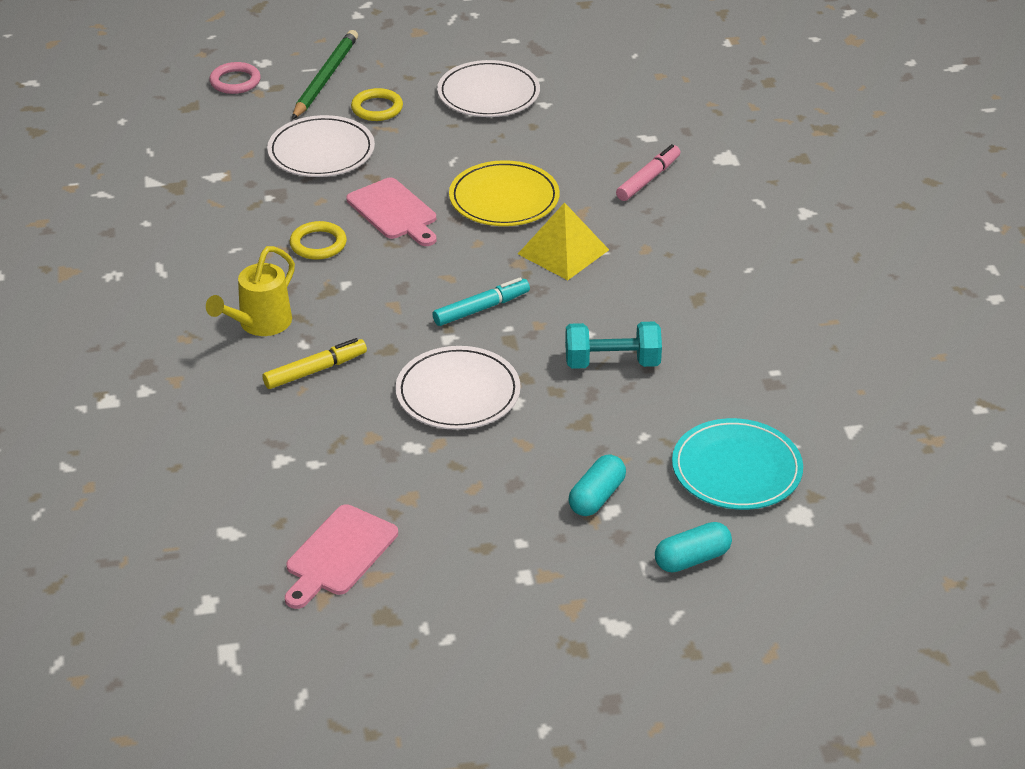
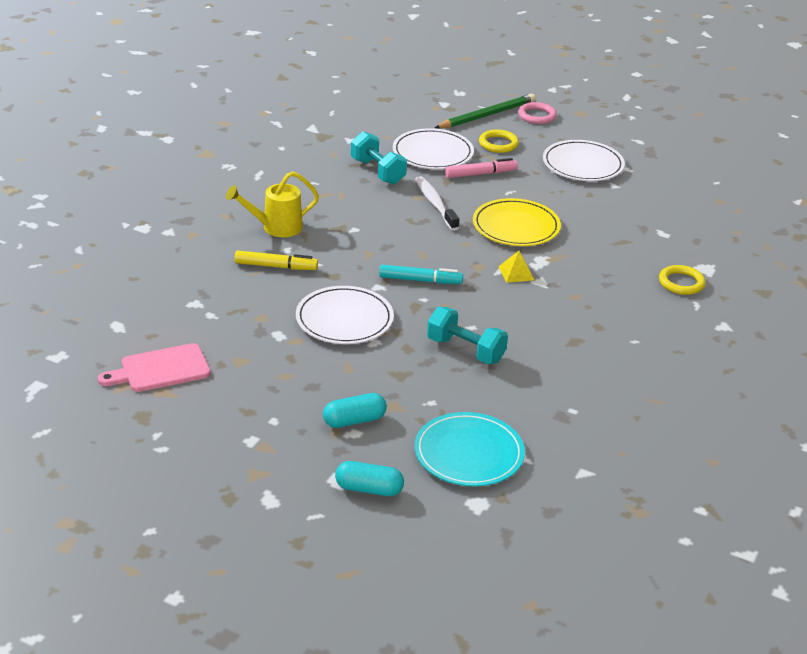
camera: 35 degrees right, 5 degrees down
(235, 81) = (429, 96): pink ring -> pink ring (536, 116)
(289, 202) = (378, 171): none -> turquoise dumbbell
(318, 244) = (366, 201): yellow ring -> yellow ring (681, 283)
(394, 212) = (435, 204): pink cutting board -> white toothbrush
(563, 252) = (516, 273): yellow pyramid -> yellow pyramid, size x0.55
(648, 179) = (631, 257): pink marker -> pink marker (480, 174)

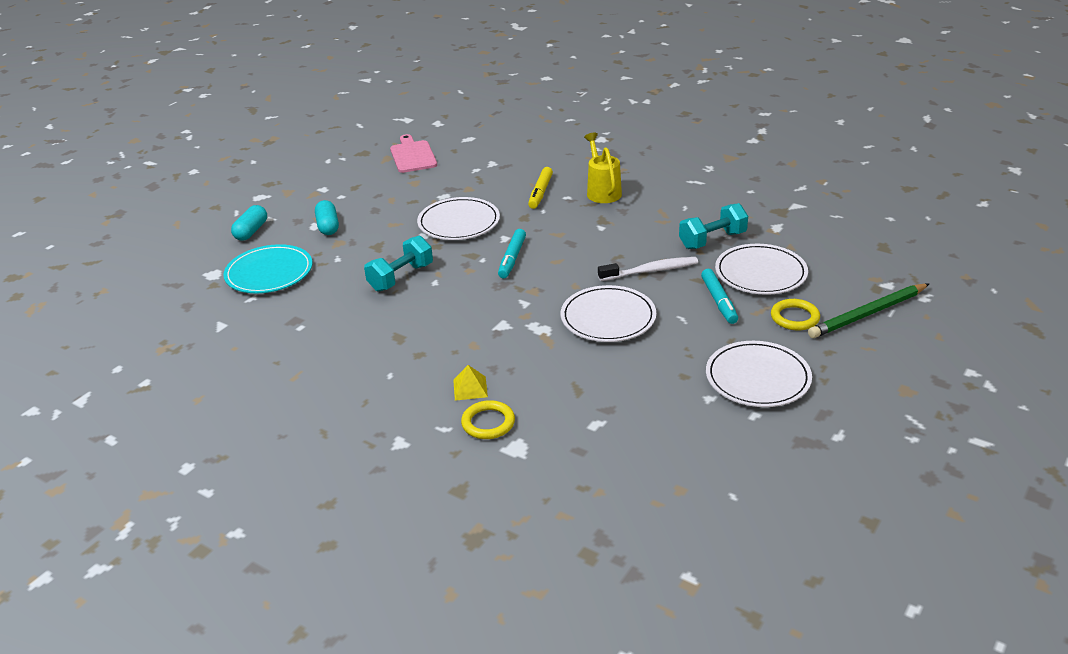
camera: 100 degrees right, 0 degrees up
(480, 174) = (719, 301): pink marker -> turquoise marker
(487, 115) = (868, 313): green pencil -> green pencil turned 90 degrees clockwise
(516, 226) = (608, 317): yellow plate -> white plate
(516, 273) = (519, 312): yellow pyramid -> yellow pyramid (470, 388)
(536, 116) = (882, 352): pink ring -> none

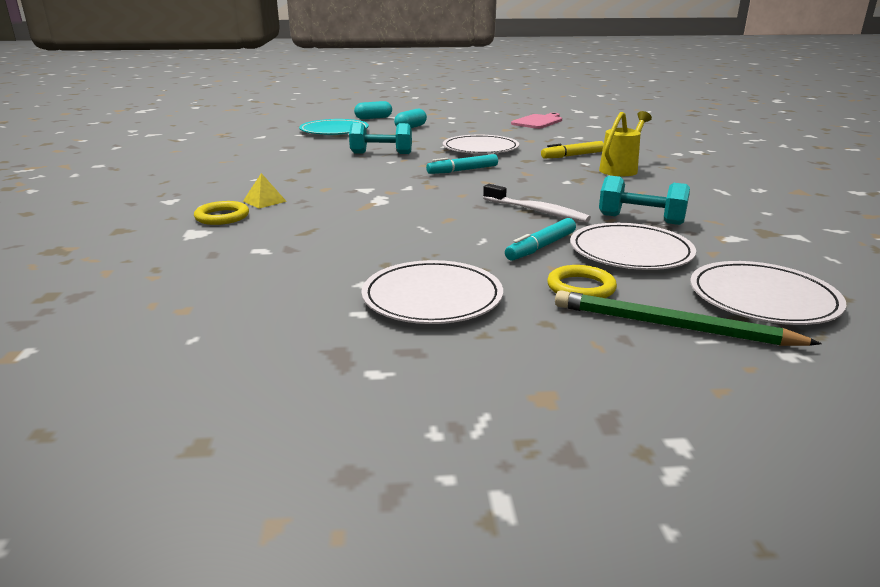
camera: 50 degrees right, 10 degrees down
(608, 317) = (433, 215): white plate -> white plate (763, 298)

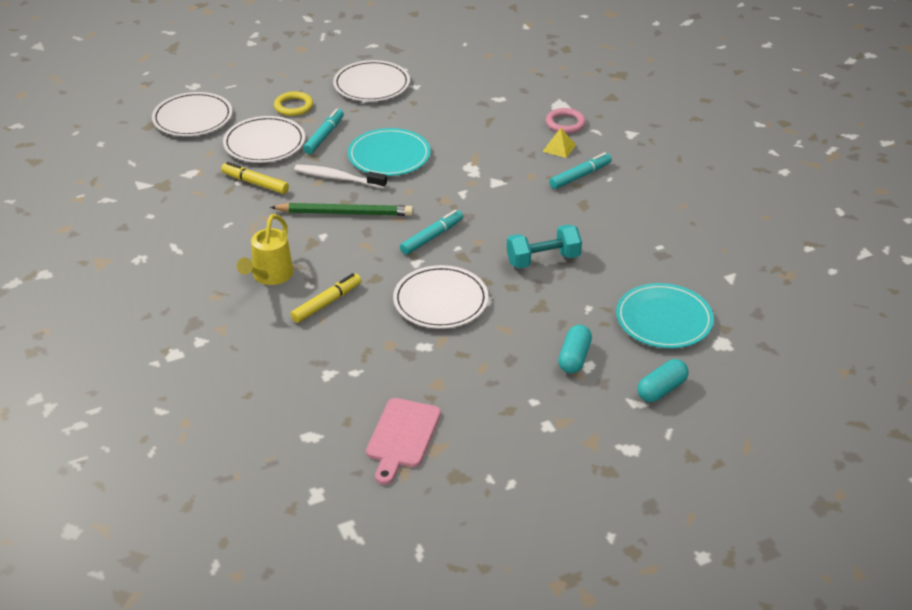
camera: 160 degrees right, 15 degrees up
(222, 217) = (565, 123): yellow ring -> pink ring
(278, 183) = (580, 176): none -> turquoise marker
(464, 219) = (389, 156): none -> turquoise plate
(641, 219) = (255, 183): turquoise dumbbell -> yellow marker
(672, 326) = (246, 90): green pencil -> green pencil (344, 213)

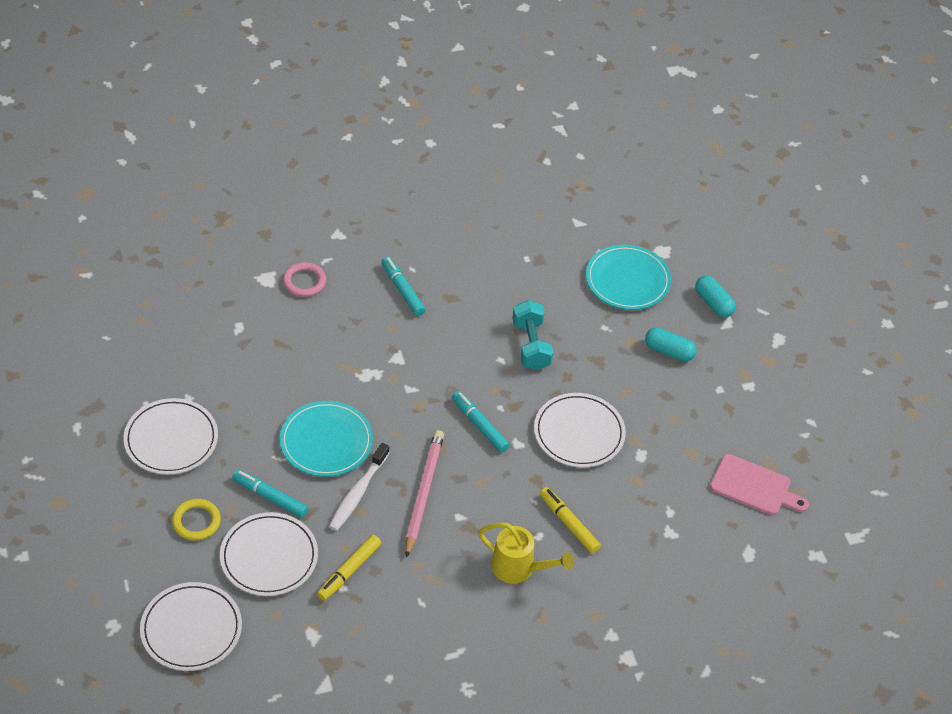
camera: 85 degrees left, 10 degrees up
(344, 213) = (423, 493): green pencil -> pink pencil
(559, 148) = (349, 296): yellow pyramid -> none

